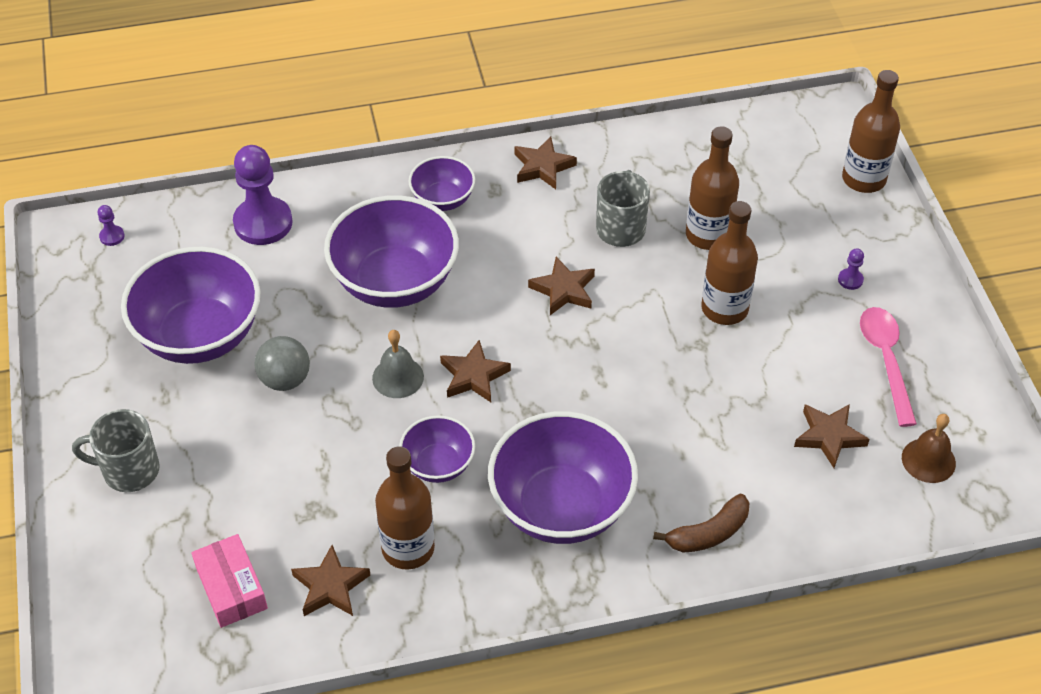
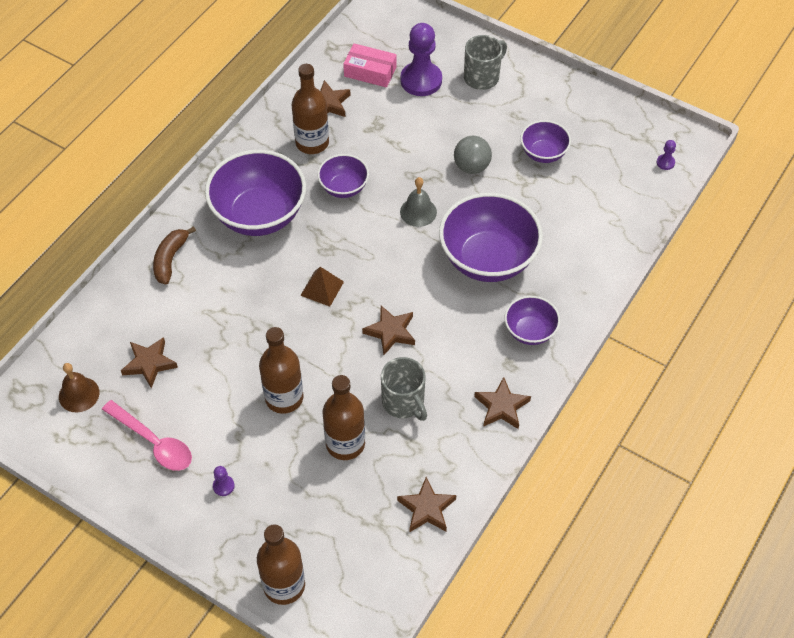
camera: 135 degrees right, 5 degrees up
(200, 335) = (543, 153): purple bowl -> purple bowl, size x0.52
(263, 223) = (604, 233): purple pawn -> purple pawn (421, 80)
(474, 376) = (380, 243): brown star -> brown star (426, 508)
(582, 378) = (322, 288): none -> brown pyramid

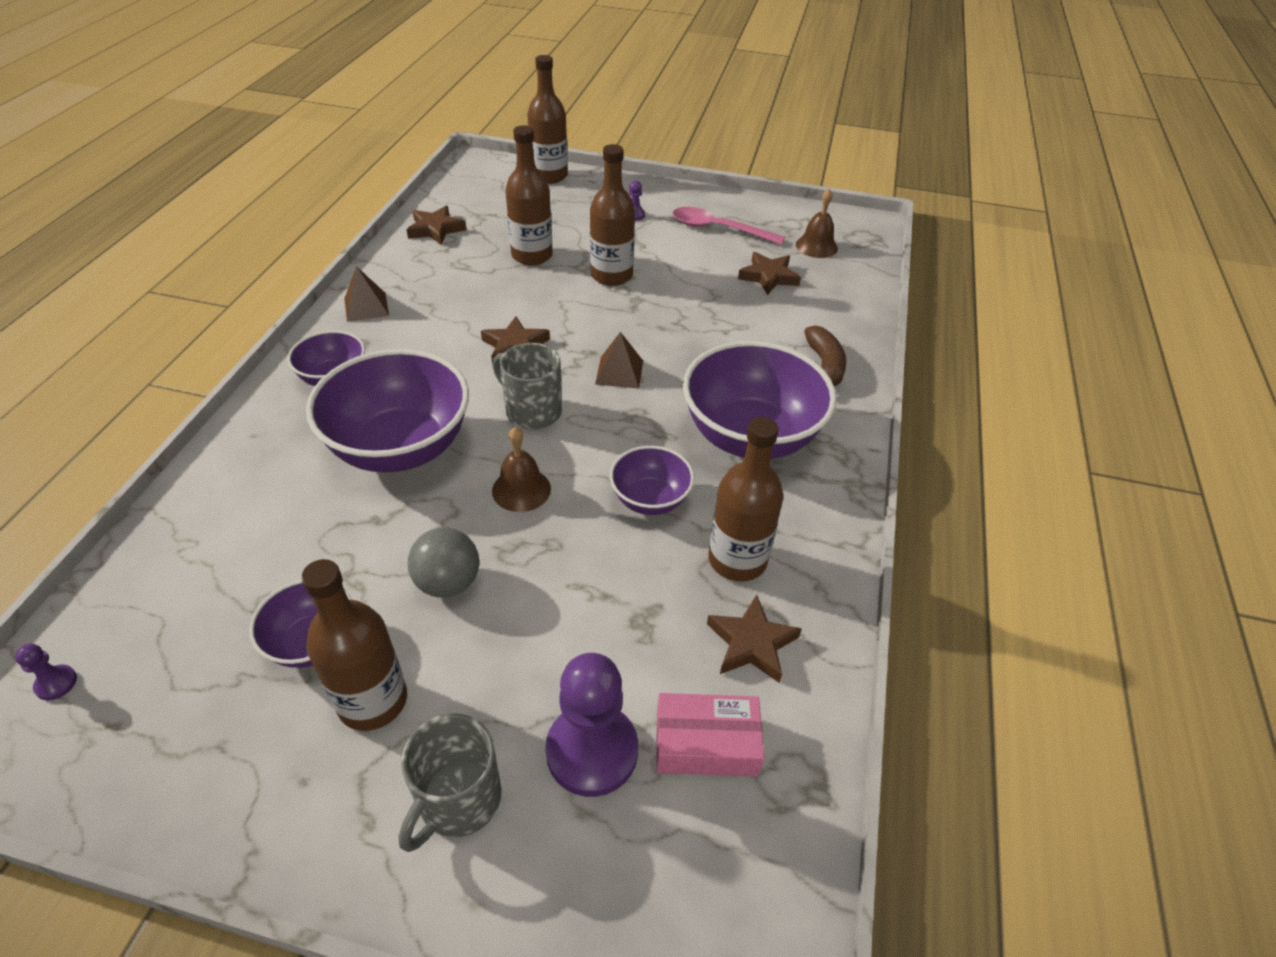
camera: 160 degrees right, 10 degrees down
(404, 402) = (480, 292): grey mug -> grey mug (532, 411)
(418, 212) = (521, 489): grey bell -> brown bell
(501, 406) = (366, 307): brown star -> brown pyramid
(515, 121) = (372, 701): none -> brown bottle

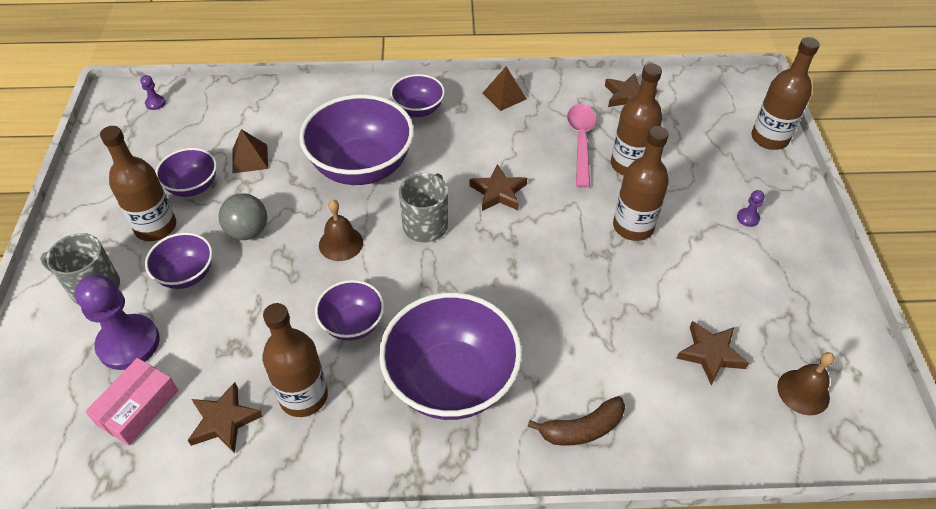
camera: 75 degrees right, 5 degrees up
(493, 665) = (186, 274): none -> purple bowl
(619, 372) = (497, 267): brown pyramid -> brown pyramid (250, 158)
(706, 743) = (137, 407): pink box -> pink box turned 45 degrees clockwise
(718, 229) = (772, 293): pink spoon -> pink spoon (581, 142)

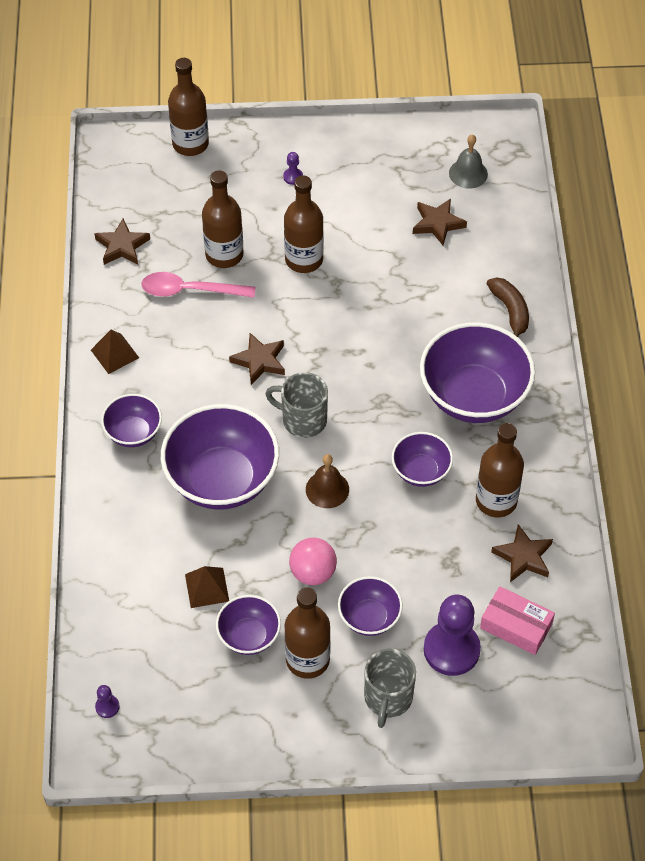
camera: 90 degrees left, 5 degrees up
(248, 231) = (313, 572): grey ball -> pink ball
(803, 392) = (468, 173): brown bell -> grey bell

